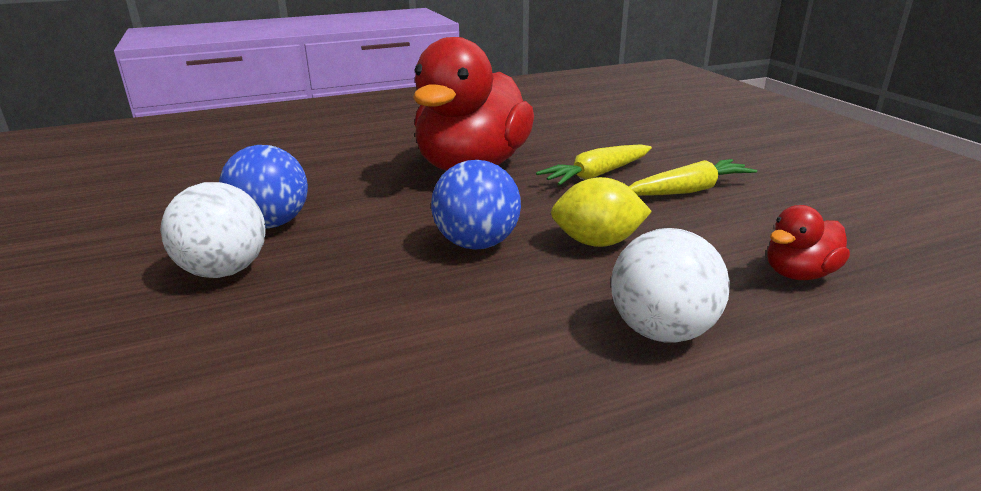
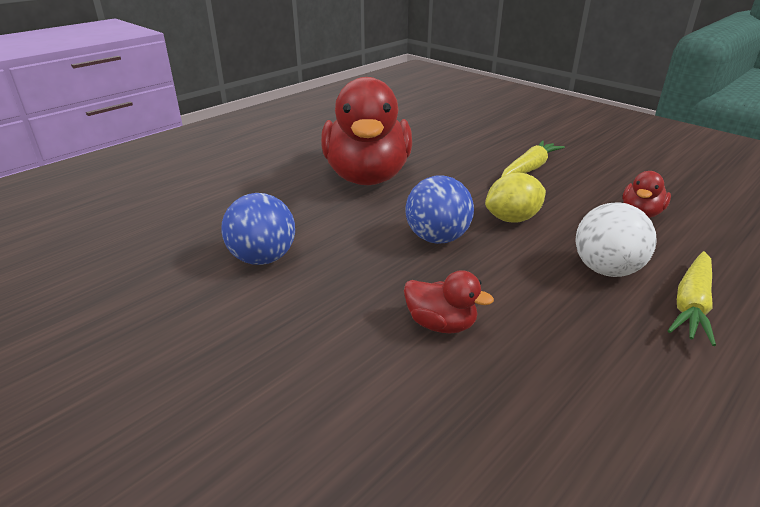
camera: 25 degrees left, 5 degrees up
(224, 271) = (273, 307): white ball -> none
(370, 336) = (441, 324): none -> red duck
(597, 175) = (461, 167): yellow carrot -> yellow carrot (691, 304)

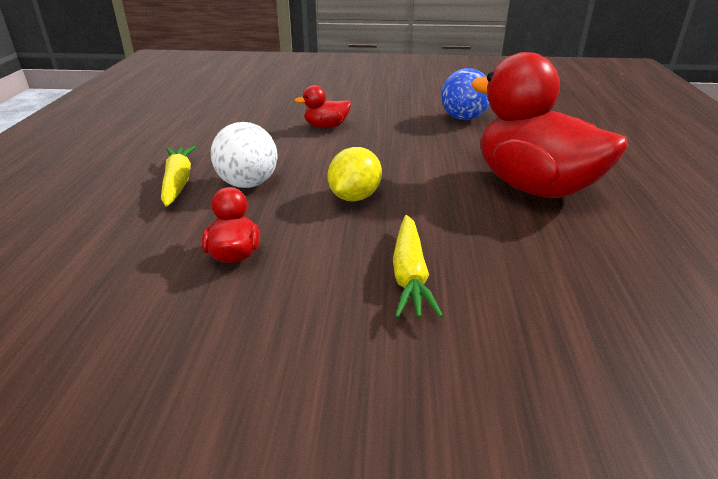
camera: 140 degrees right, 0 degrees up
(437, 238) = (389, 161): blue ball -> none

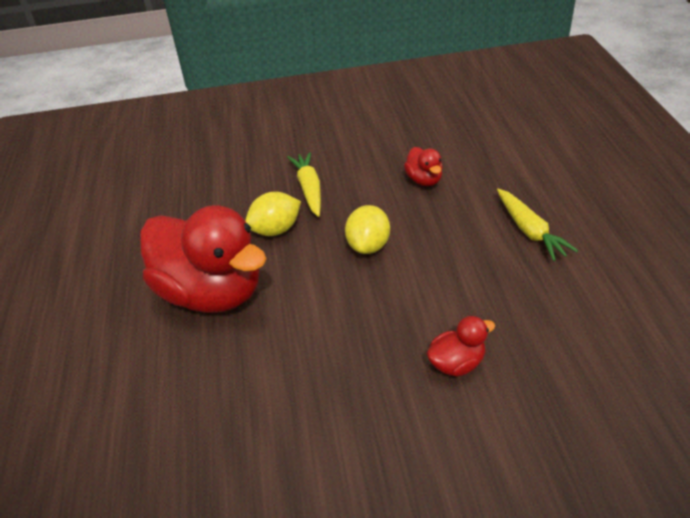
camera: 170 degrees right, 10 degrees up
(248, 184) = (468, 242): white ball -> none
(463, 118) = (275, 436): blue ball -> none
(464, 230) = (276, 230): none -> yellow lemon

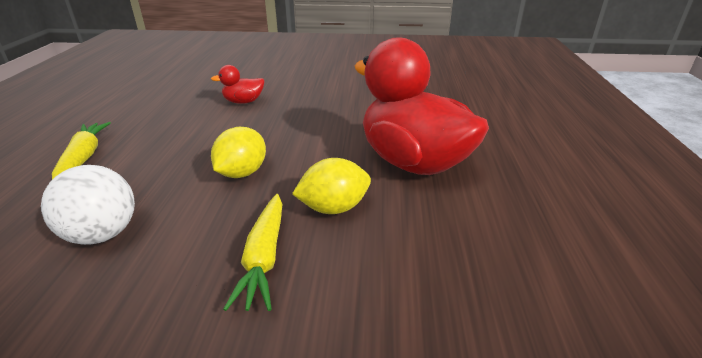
camera: 170 degrees left, 10 degrees down
(424, 180) = (102, 234): red duck -> white ball

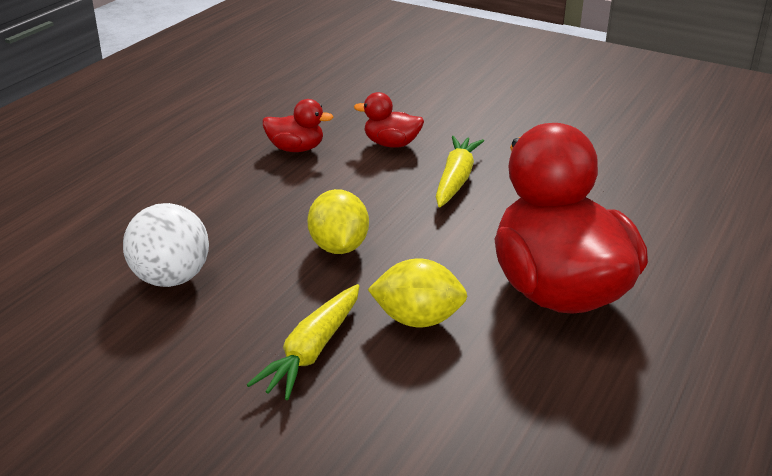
camera: 25 degrees right, 0 degrees up
(83, 158) = (180, 182): yellow carrot -> yellow carrot (455, 180)
(174, 117) = (296, 149): none -> red duck
(242, 173) = (338, 247): yellow lemon -> yellow lemon turned 60 degrees counterclockwise

